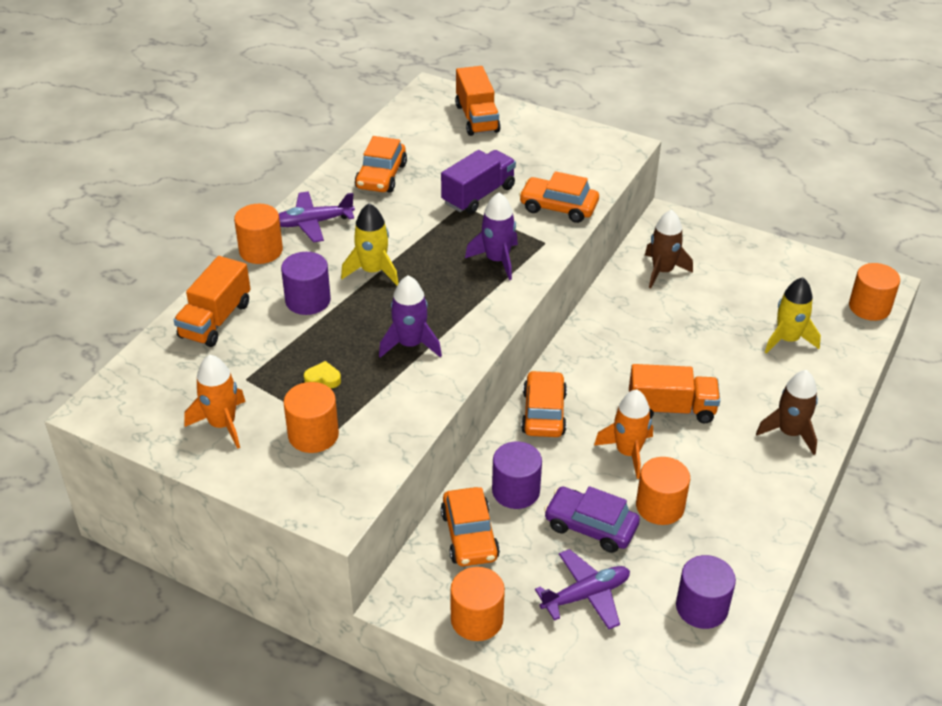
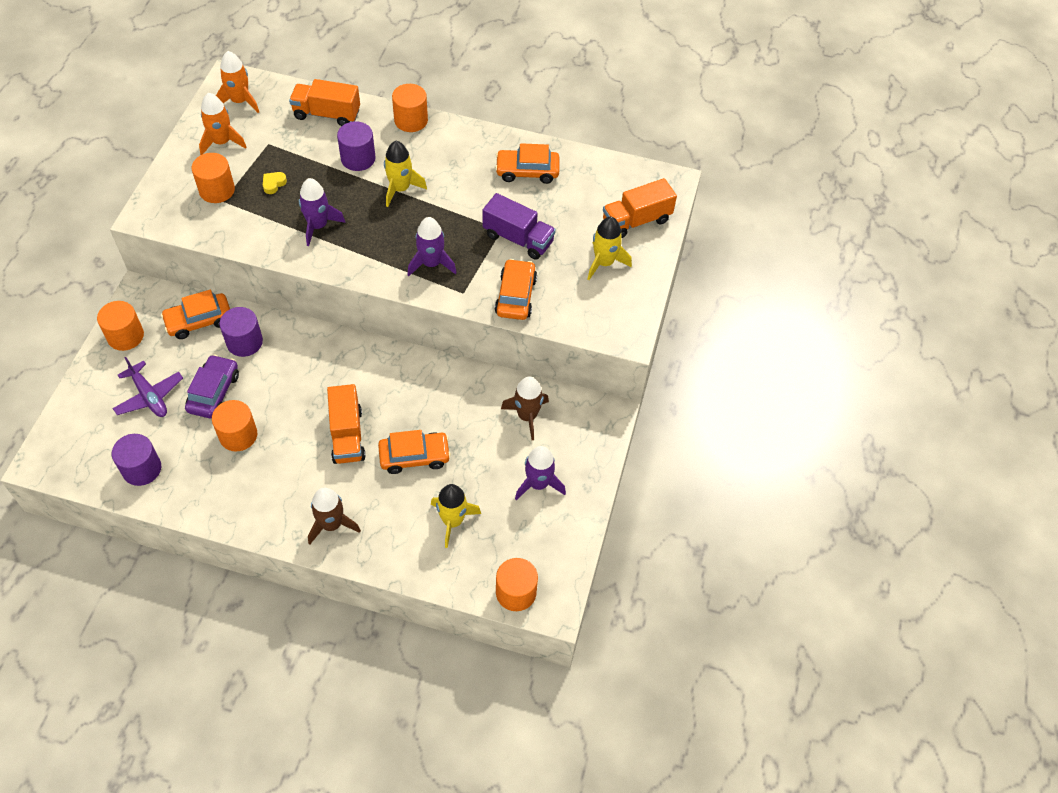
camera: 75 degrees right, 15 degrees up
(313, 223) = (452, 142): purple plane -> none
(323, 379) = (273, 184): yellow heart -> yellow heart turned 135 degrees counterclockwise
(527, 145) = (604, 263): none -> yellow rocket
(543, 413) = (329, 349): orange car -> orange car (414, 456)
(628, 452) = (293, 409): orange rocket -> orange rocket (240, 101)
(745, 275) = (538, 483): none -> purple rocket

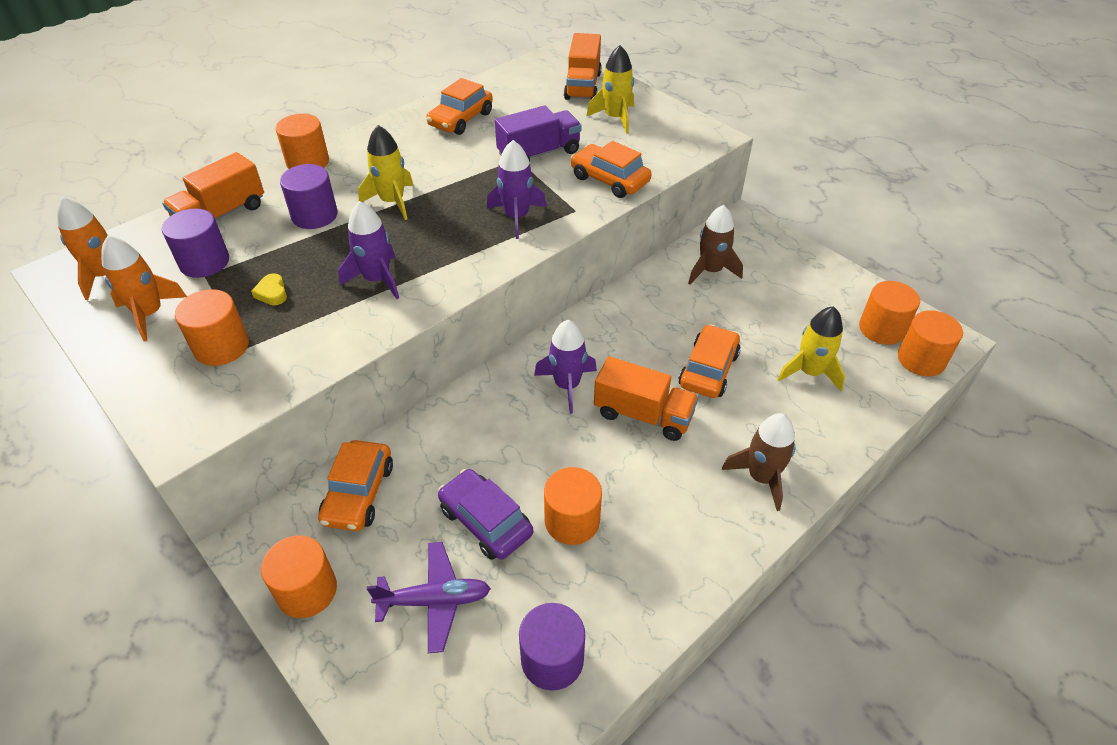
camera: 55 degrees left, 10 degrees down
(244, 342) = (433, 458): purple cylinder -> purple cylinder (204, 262)
(535, 555) = (881, 329): none -> orange cylinder
(538, 483) = (796, 294): purple rocket -> purple rocket (567, 385)

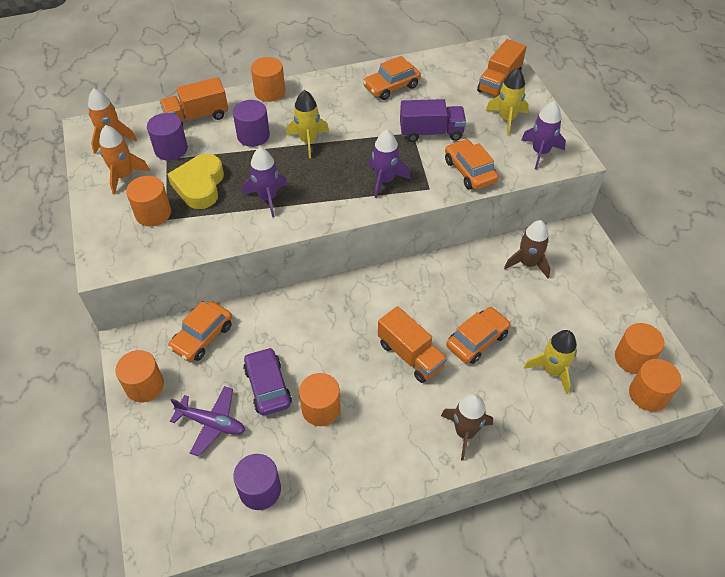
camera: 25 degrees right, 5 degrees up
(272, 293) = (199, 186): yellow heart -> yellow heart, size x2.38
(567, 385) = (371, 314): purple rocket -> purple rocket (540, 152)

